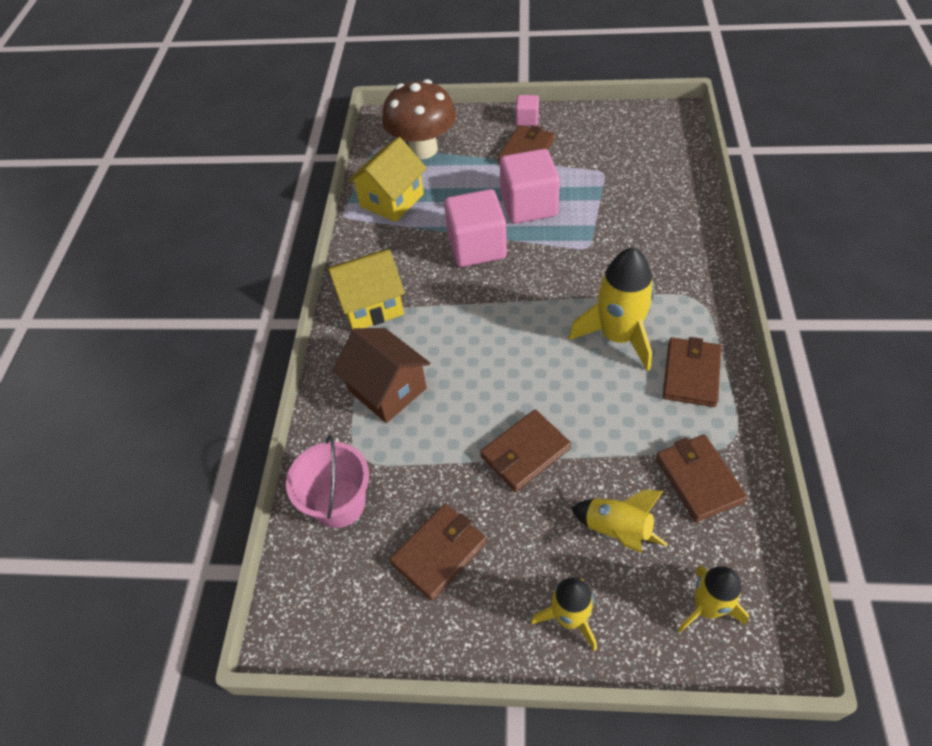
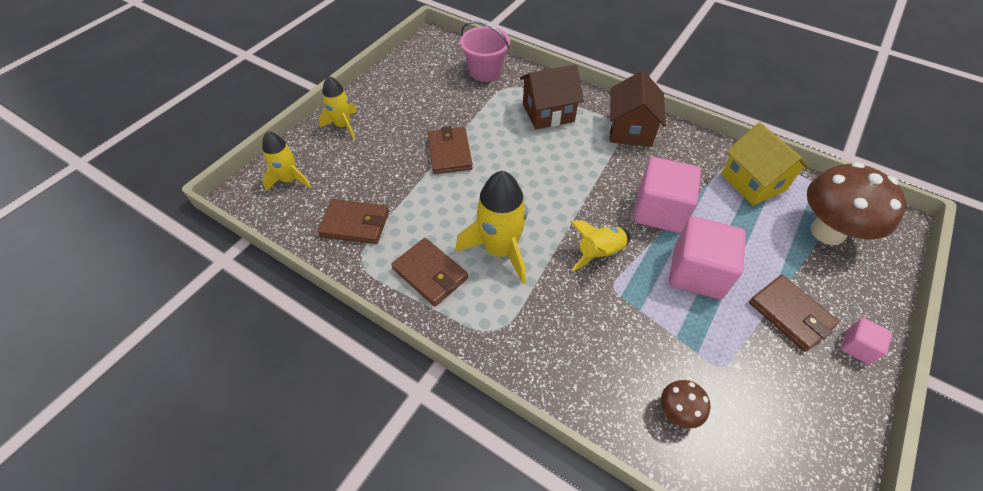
camera: 115 degrees right, 0 degrees up
(371, 305) = (630, 130): yellow house -> brown house
(439, 552) = (423, 95): brown wallet -> none
(617, 530) = (365, 167): yellow rocket -> yellow rocket (599, 253)
(659, 182) = (677, 412): none -> brown mushroom

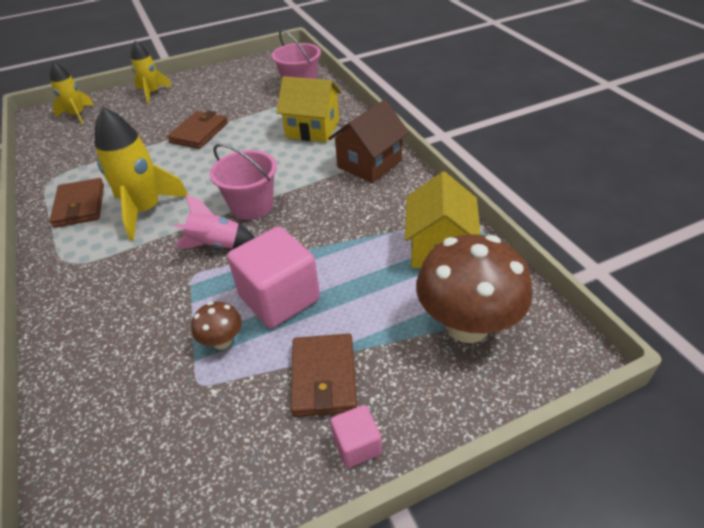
camera: 35 degrees right, 10 degrees down
(355, 224) = (78, 155): brown wallet -> none
(548, 112) = (312, 129): brown house -> yellow house
(585, 205) = (252, 206): none -> pink bucket
(599, 253) = (216, 245): yellow rocket -> pink rocket
(659, 211) = (311, 235): pink cube -> none
(677, 412) = (114, 396): brown mushroom -> brown mushroom (222, 341)

